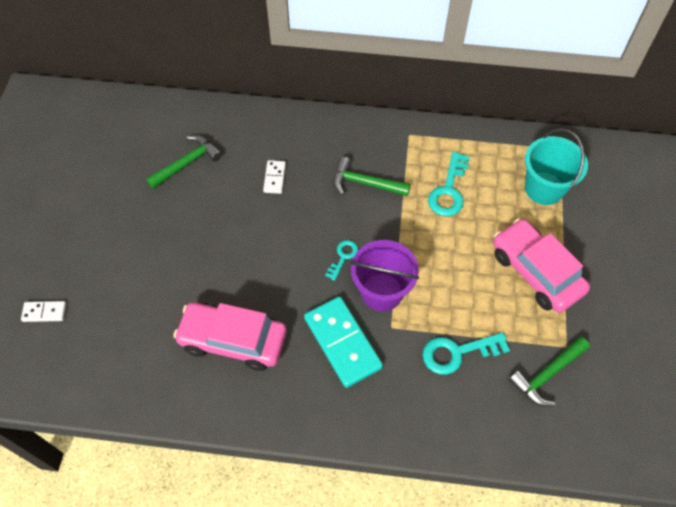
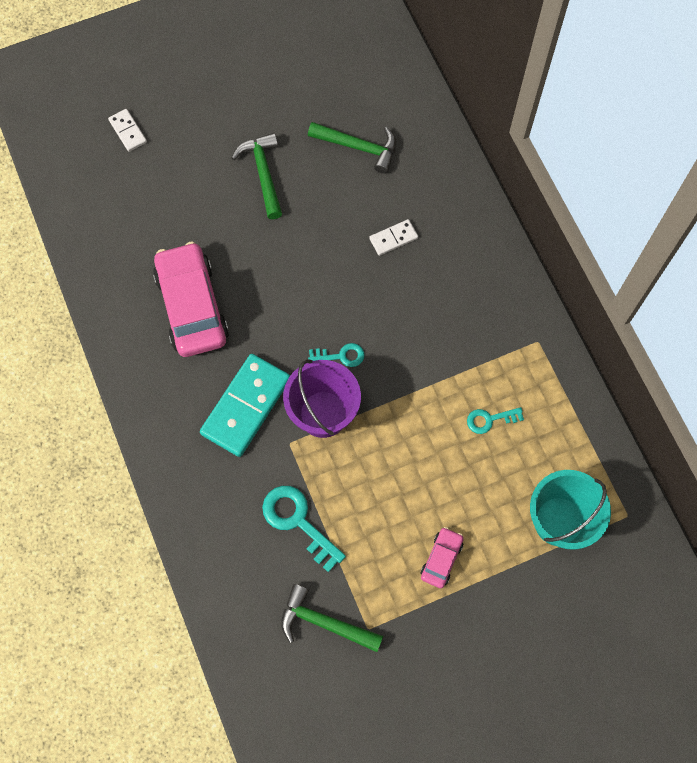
camera: 60 degrees right, 10 degrees up
(364, 183) = (443, 329): green hammer -> green hammer (263, 173)
(449, 190) = (490, 419): turquoise key -> turquoise key, size x0.58
(536, 272) = (441, 559): pink car -> pink car, size x0.47

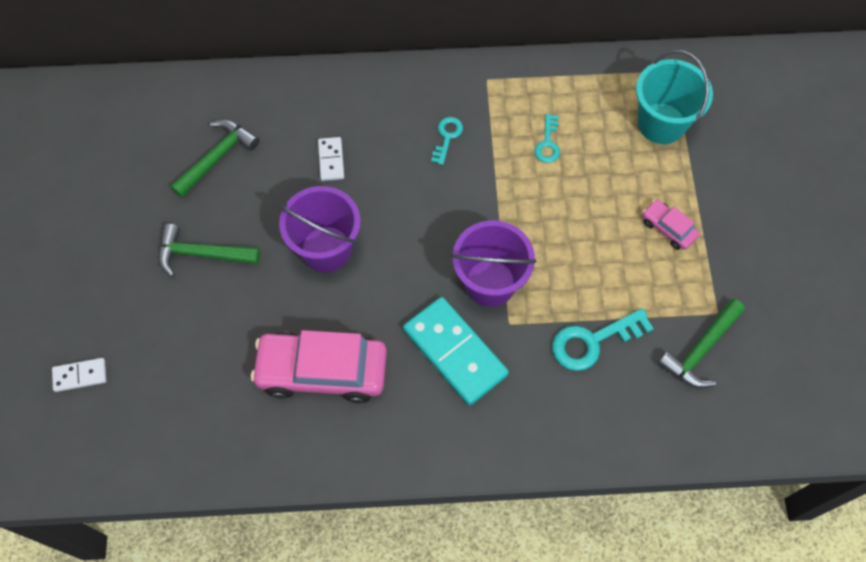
camera: 70 degrees left, 5 degrees down
(305, 267) = (326, 249): none -> purple bucket
(341, 356) = (435, 247): turquoise key -> turquoise key (447, 137)

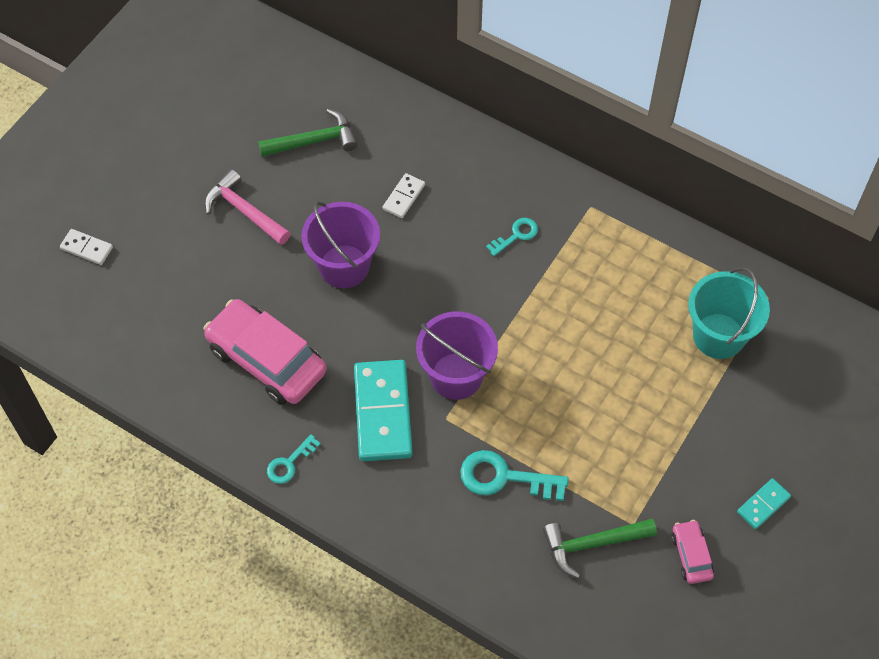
camera: 35 degrees right, 5 degrees down
(202, 254) = (244, 211): green hammer -> pink hammer
(548, 143) = (600, 292): turquoise key -> turquoise key (289, 463)
(668, 228) = (648, 428): pink car -> pink car (691, 555)
(795, 234) = (763, 504): none -> turquoise domino

